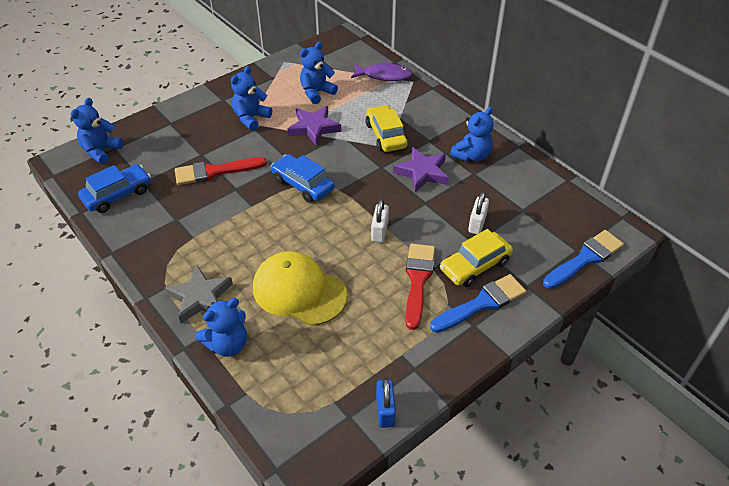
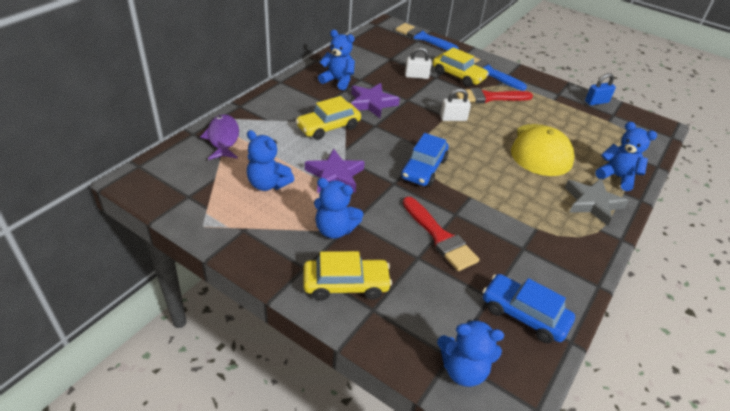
camera: 110 degrees left, 5 degrees down
(197, 115) = (346, 284): none -> yellow car

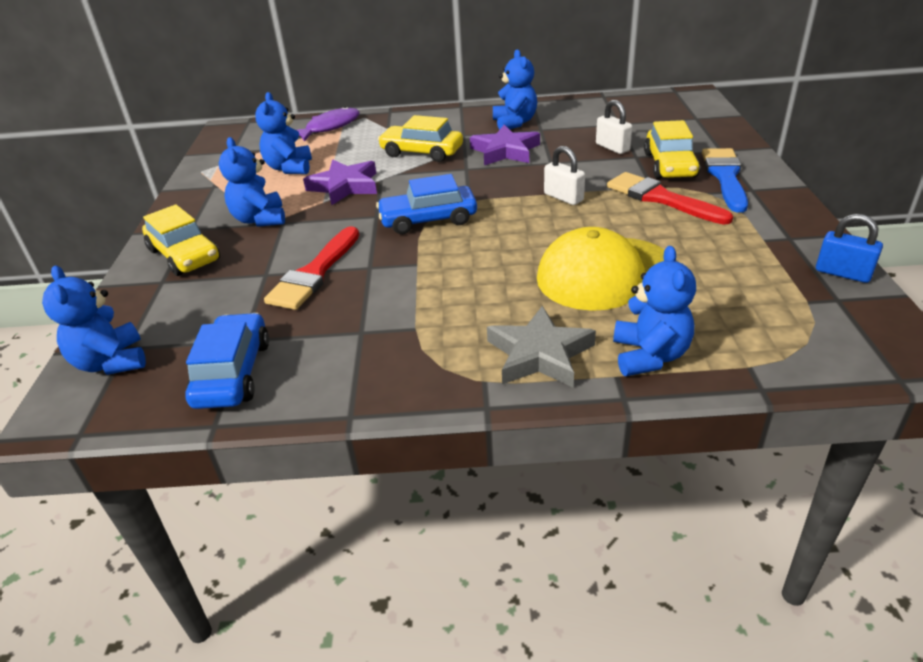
camera: 60 degrees right, 5 degrees down
(423, 38) = (711, 118): blue brush -> none

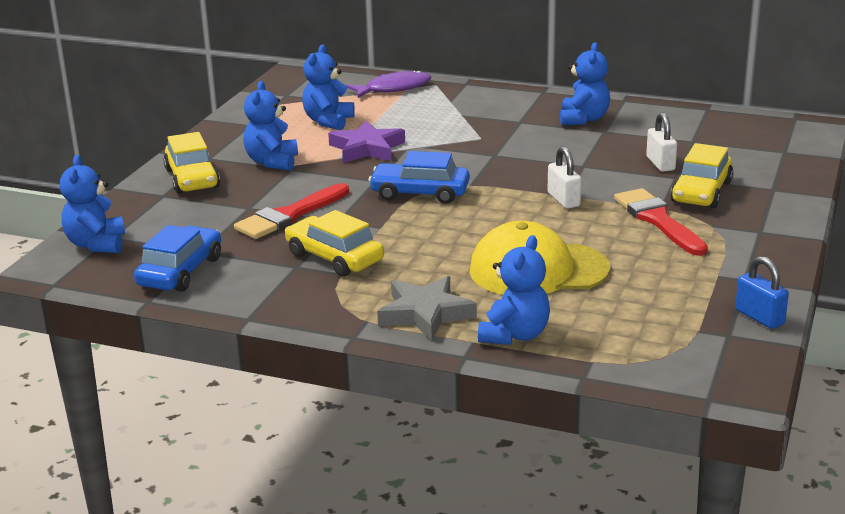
camera: 20 degrees right, 10 degrees down
(422, 152) = (464, 131): yellow car -> yellow car (334, 258)
(505, 151) = (547, 146): purple star -> none
(725, 177) = (746, 214): blue brush -> none

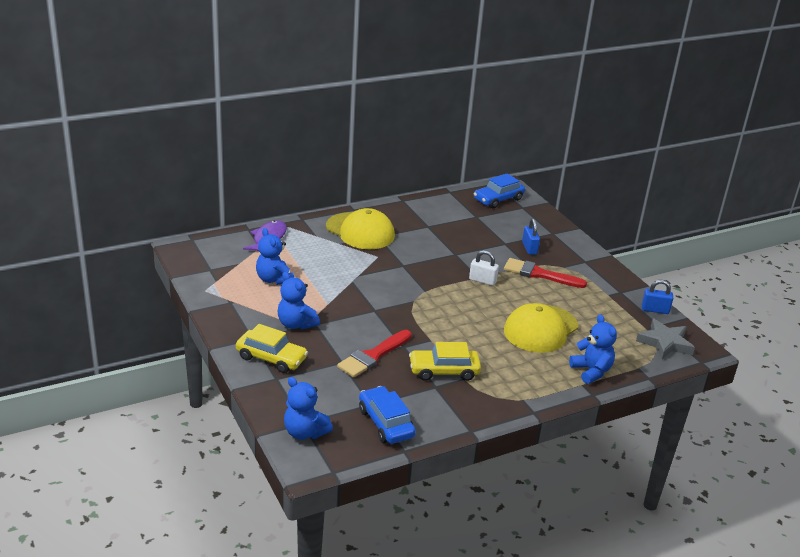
camera: 50 degrees left, 5 degrees up
(290, 215) = (373, 356): red brush -> red brush turned 45 degrees clockwise
(367, 148) = (331, 290): purple star -> none
(420, 193) = (411, 308): blue car -> blue car (498, 199)
(425, 313) = (539, 380): grey star -> grey star (665, 343)
(508, 111) = (360, 231): none -> yellow cap
(583, 119) = (405, 222): blue teddy bear -> none
(660, 164) = (486, 237): white padlock -> none
(701, 192) = (529, 248): yellow car -> blue padlock

